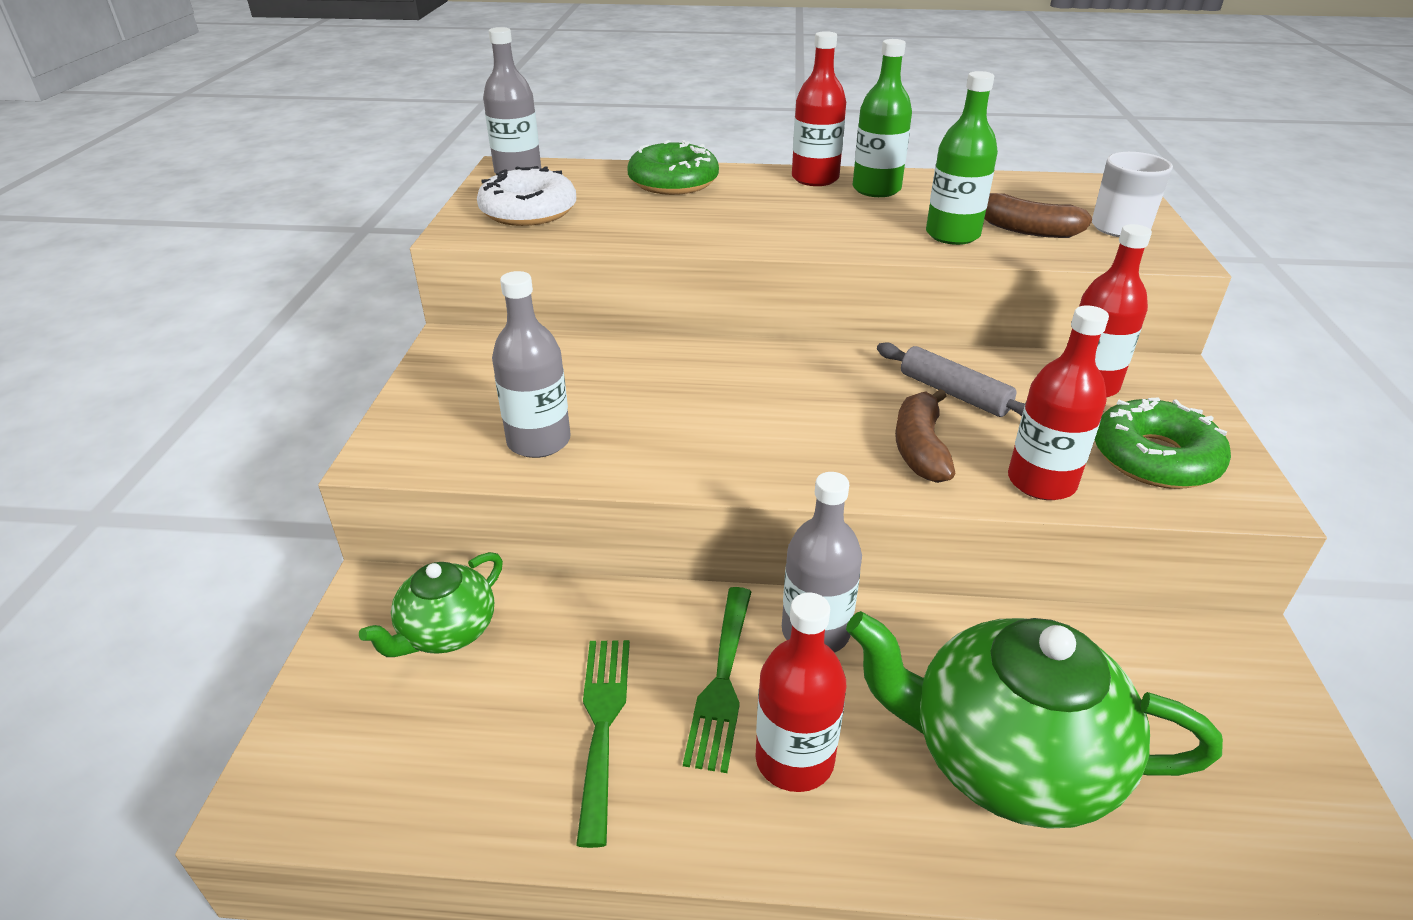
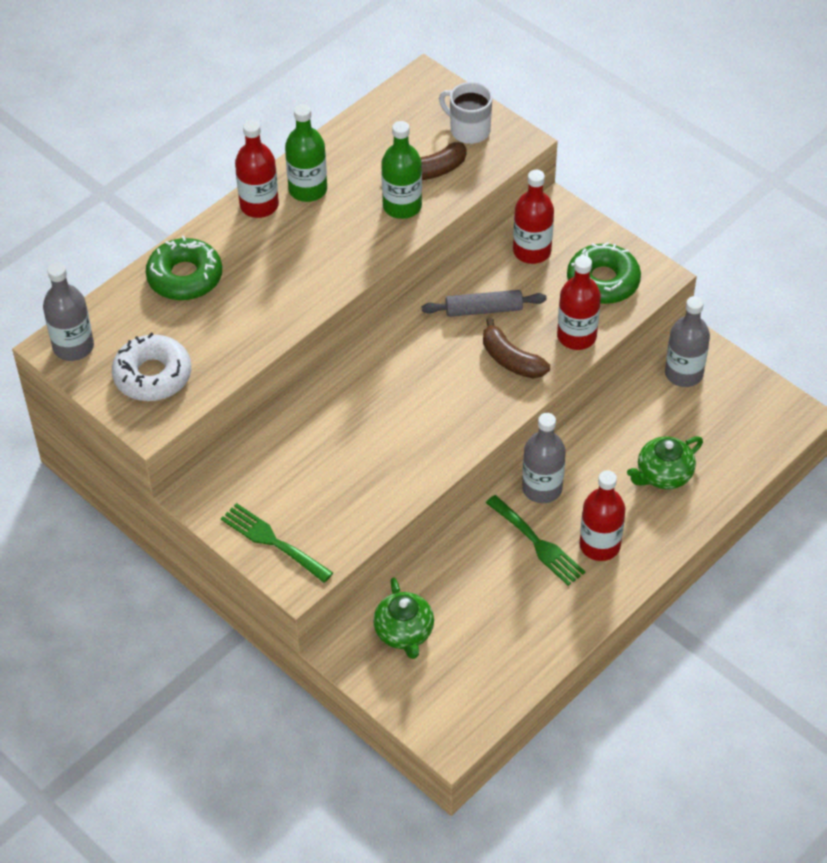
camera: 50 degrees left, 15 degrees up
(539, 441) = (350, 508): grey bottle -> grey bottle (683, 373)
(602, 724) = (520, 601): green fork -> green fork (272, 541)
(1007, 758) = (663, 475): green teapot -> green teapot, size x0.54

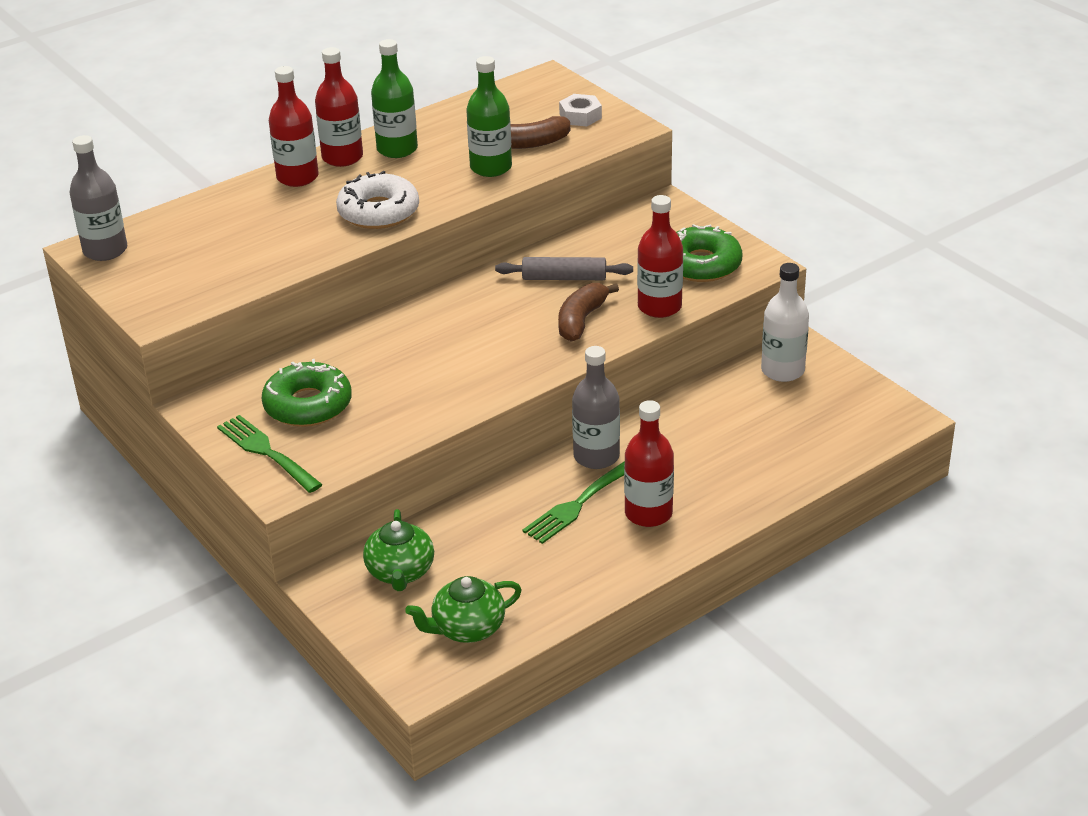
camera: 10 degrees right, 15 degrees down
(152, 375) = (177, 278): white donut -> white donut (378, 212)
(185, 277) = (243, 205): green donut -> green donut (308, 405)
(468, 130) = (580, 116): white mug -> white nut
(511, 360) = (581, 320): brown banana -> brown banana turned 60 degrees clockwise
(532, 251) = (630, 235): red bottle -> red bottle (297, 177)
(537, 543) = (577, 505): green fork -> green fork turned 75 degrees clockwise
(663, 475) = (738, 456): green teapot -> green teapot (467, 628)
(683, 373) = (782, 370): grey bottle -> white bottle

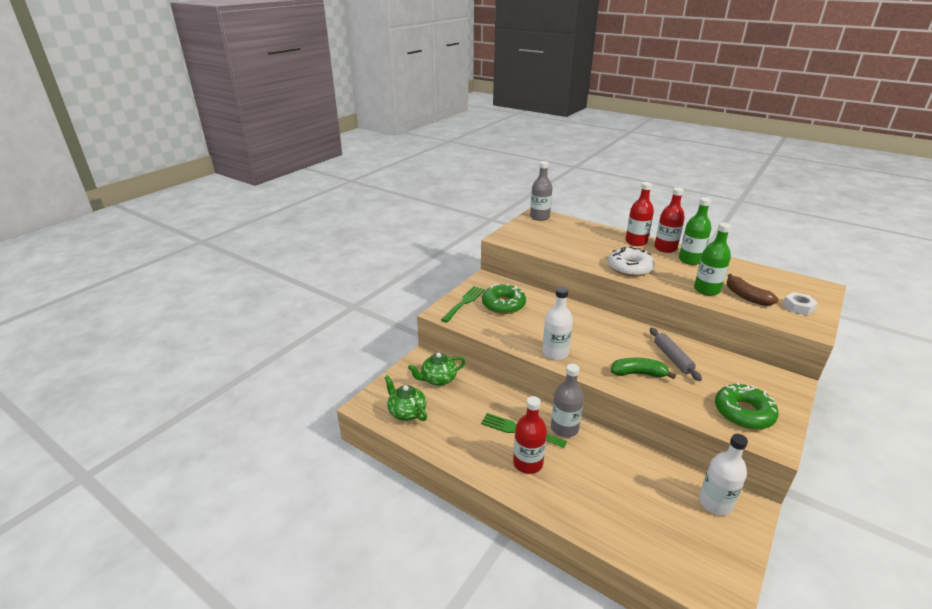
camera: 70 degrees right, 5 degrees down
(487, 384) = (555, 353): none -> white bottle
(581, 320) = (638, 374): brown banana -> green banana
(659, 307) = (680, 403): red bottle -> none

